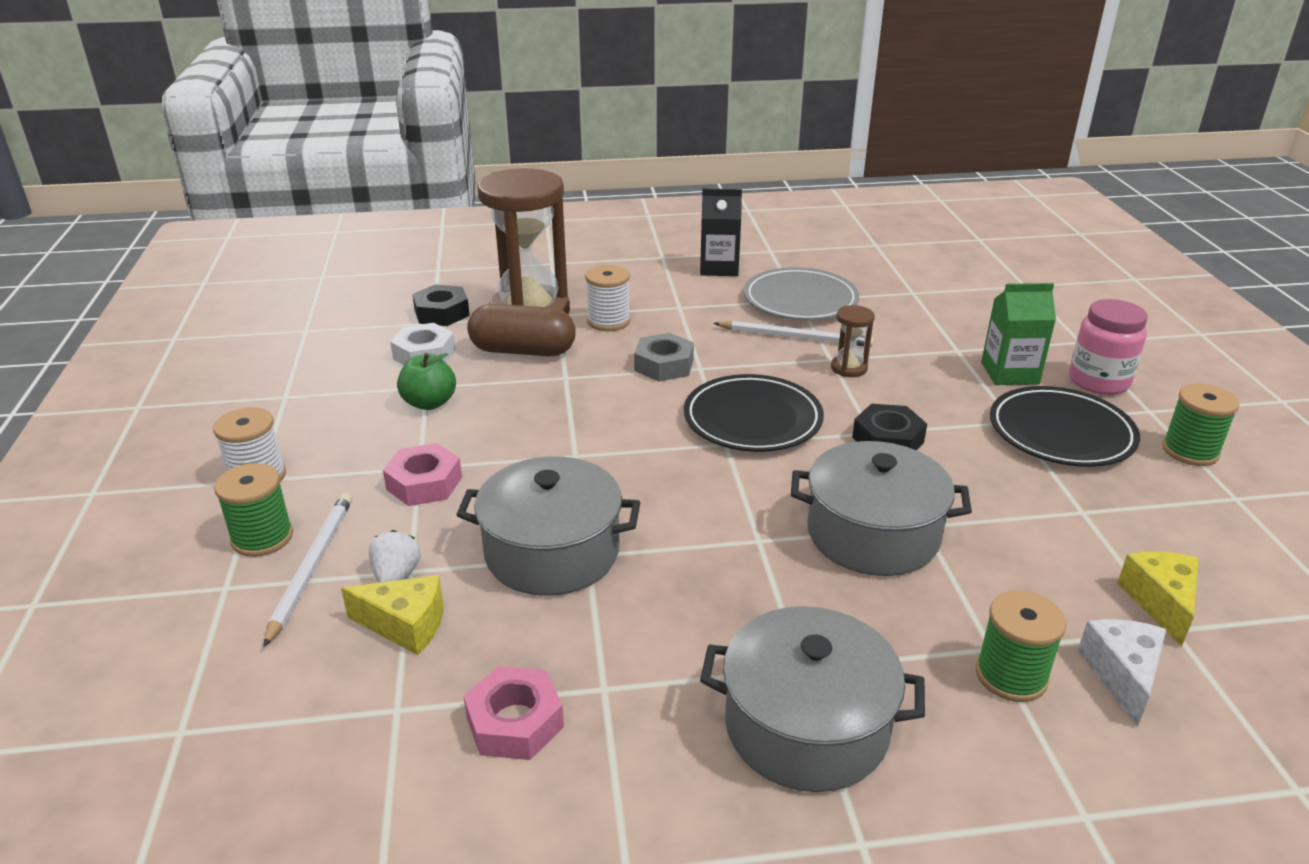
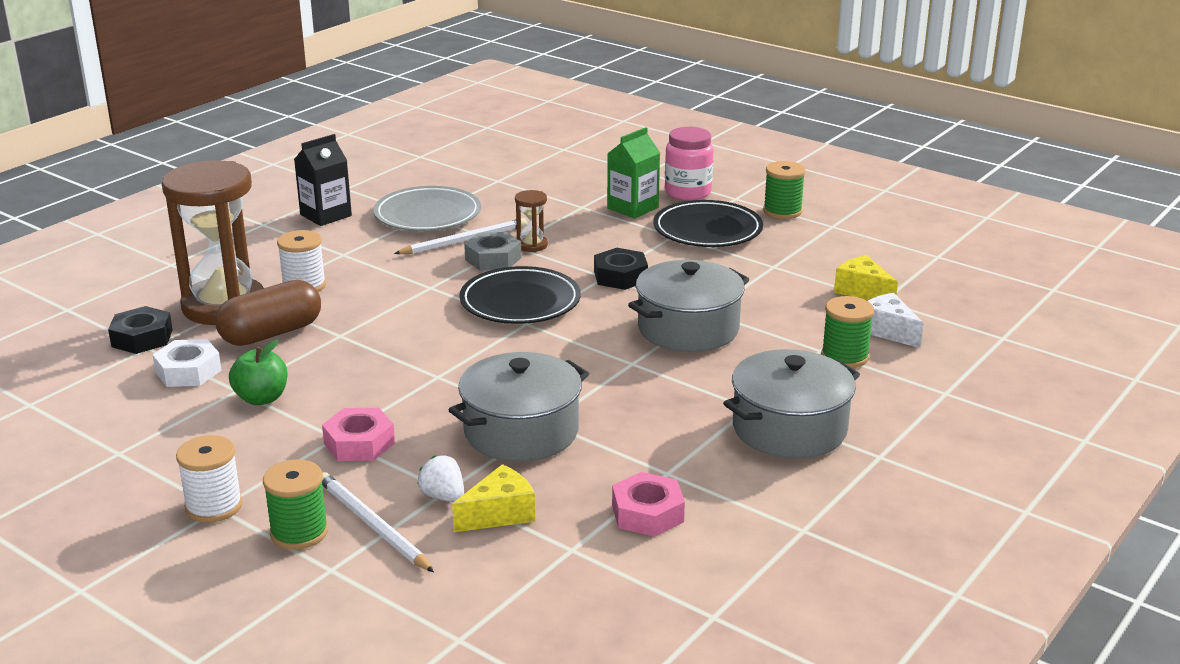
camera: 45 degrees left, 5 degrees down
(664, 365) = (401, 296): grey nut -> grey nut (493, 259)

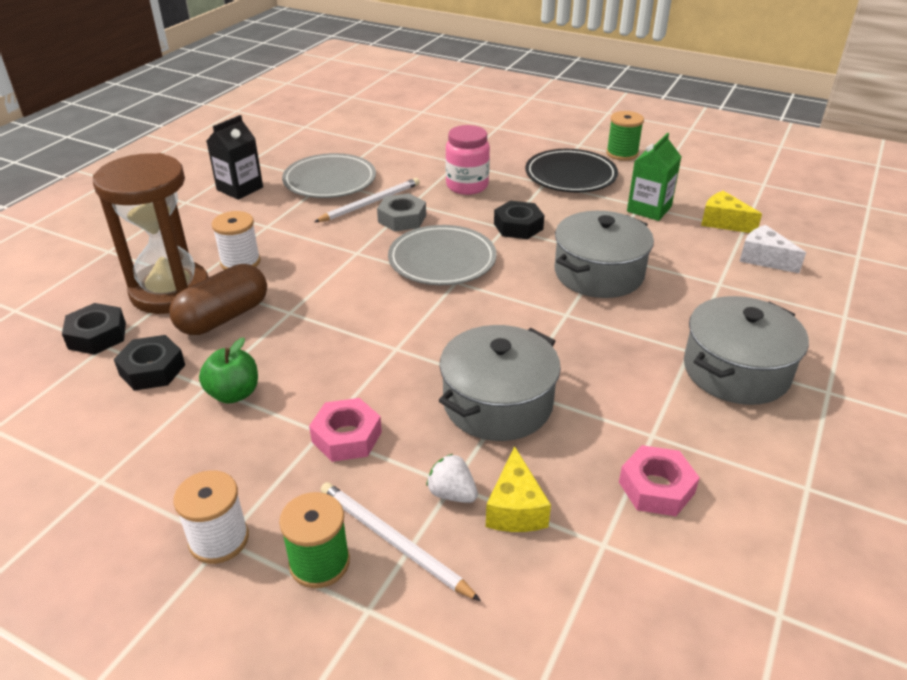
camera: 10 degrees left, 10 degrees up
(188, 371) = (152, 369): white nut -> black nut
(499, 514) = (515, 508): yellow cheese -> yellow cheese turned 135 degrees clockwise
(520, 302) = (442, 260): black plate -> grey plate
(531, 245) = (430, 202): brown hourglass -> none
(632, 208) = (500, 160): green carton -> green carton (649, 209)
(688, 192) = (539, 143): pink jar -> pink jar (467, 186)
(844, 357) = (743, 288): green spool -> none

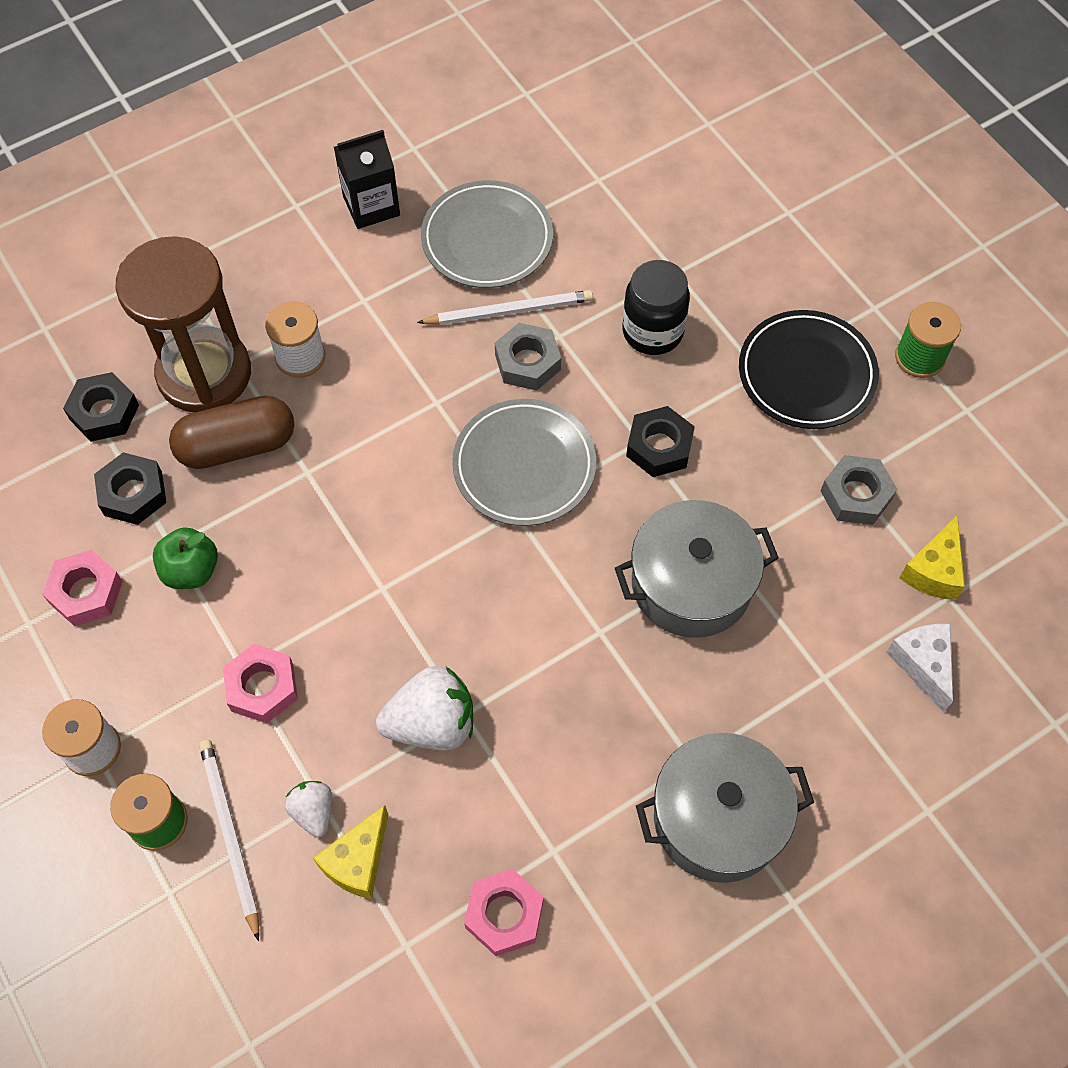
camera: 30 degrees right, 25 degrees up
(146, 440) = (86, 592): none -> pink nut
(467, 186) = (652, 331): pink jar -> black jar
(497, 403) = (432, 723): grey pot -> white strawberry
(649, 209) = (856, 495): green carton -> grey nut
(723, 222) = (933, 570): yellow cheese -> yellow cheese turned 135 degrees counterclockwise

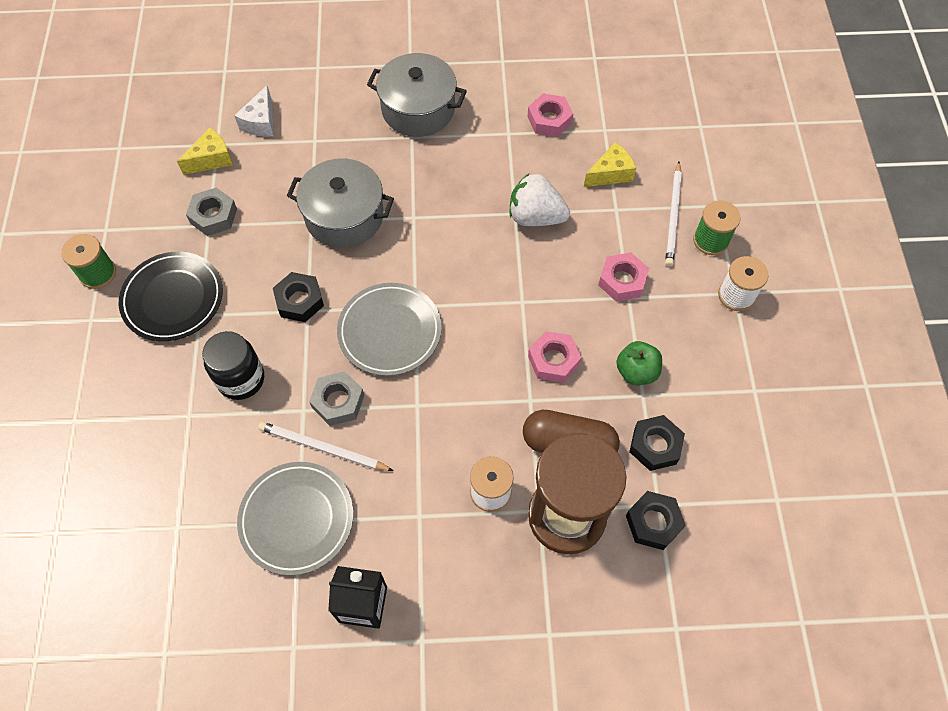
camera: 150 degrees left, 0 degrees up
(86, 592) = (710, 391): pink nut -> pink nut (553, 360)
(313, 811) = (623, 206): white strawberry -> none

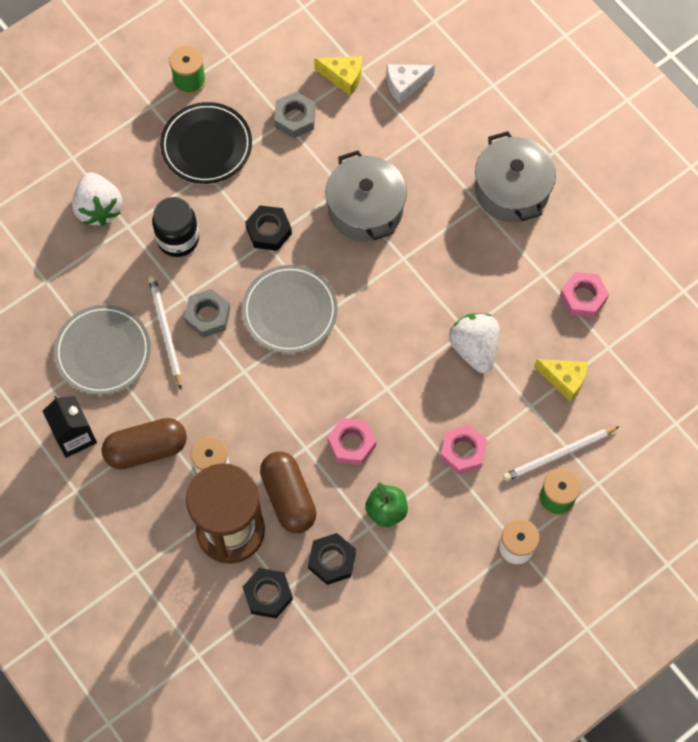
camera: 55 degrees right, 5 degrees up
(148, 429) = (99, 208): none -> white strawberry
(429, 542) = (146, 449): none -> brown capsule

